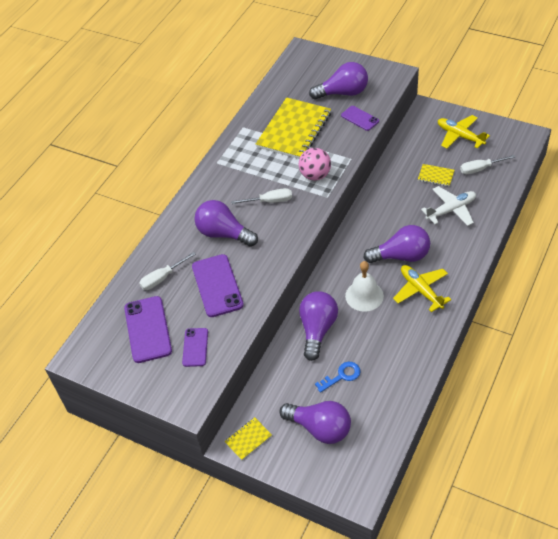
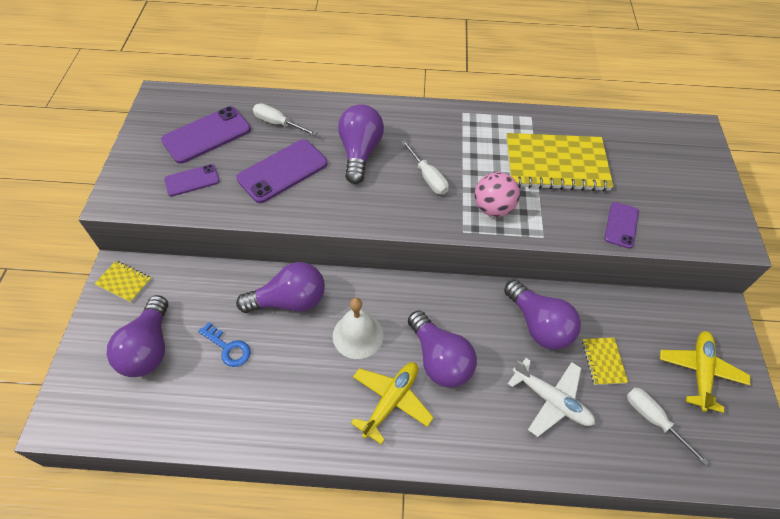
camera: 60 degrees right, 5 degrees up
(343, 93) = (655, 193): purple light bulb -> purple light bulb (538, 325)

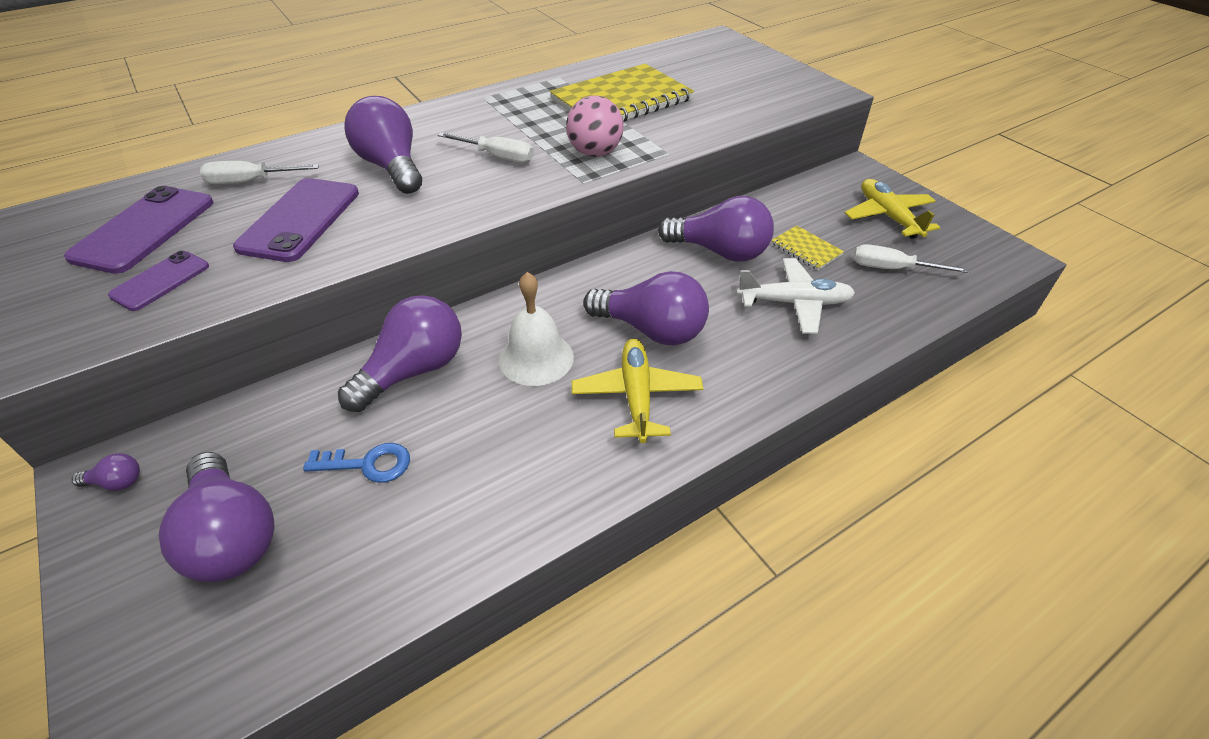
camera: 35 degrees left, 10 degrees down
(124, 282) = (117, 482): yellow notebook -> purple light bulb
(621, 225) = (729, 118): purple phone -> none

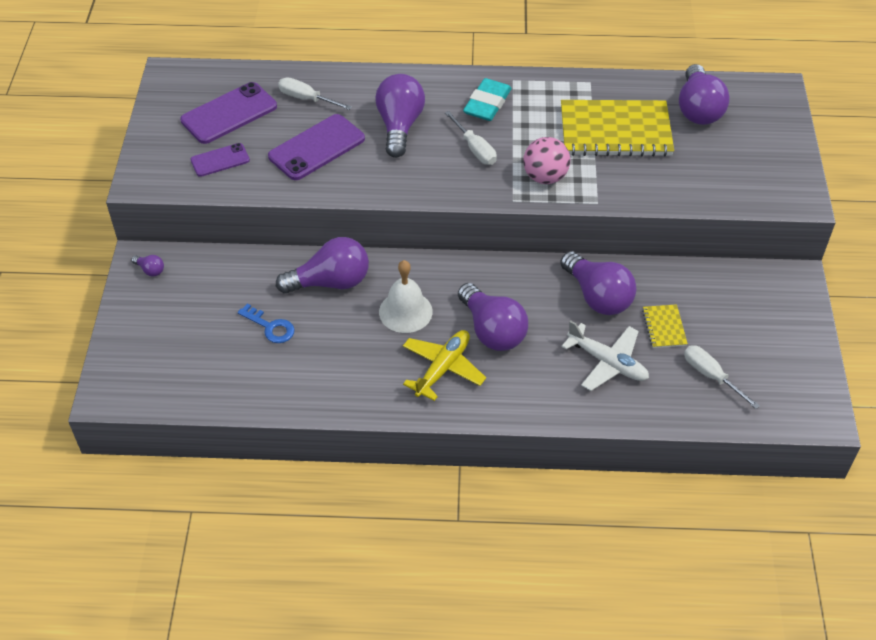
camera: 35 degrees right, 5 degrees up
(232, 535) = (187, 329): purple light bulb -> purple light bulb (698, 109)
(474, 120) = (487, 104): none -> turquoise eraser
(888, 216) = (764, 333): yellow plane -> none

